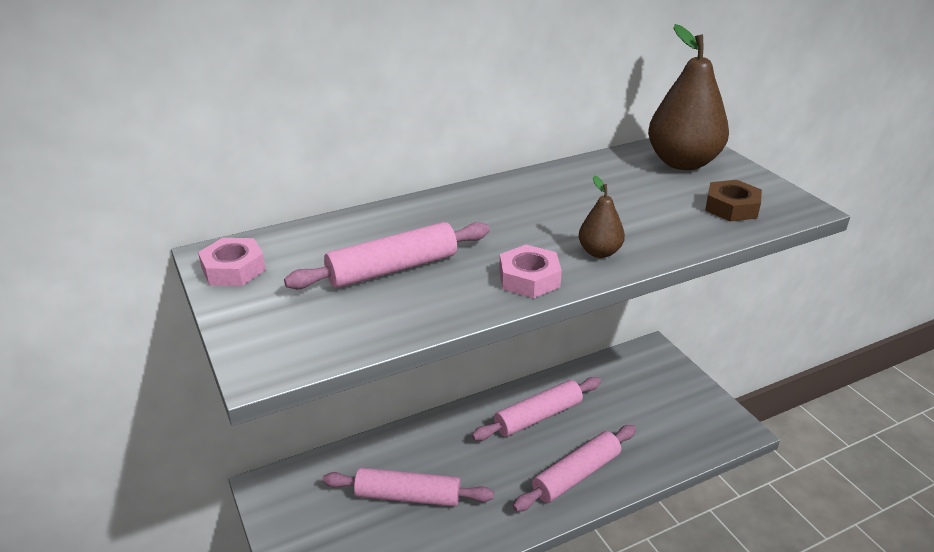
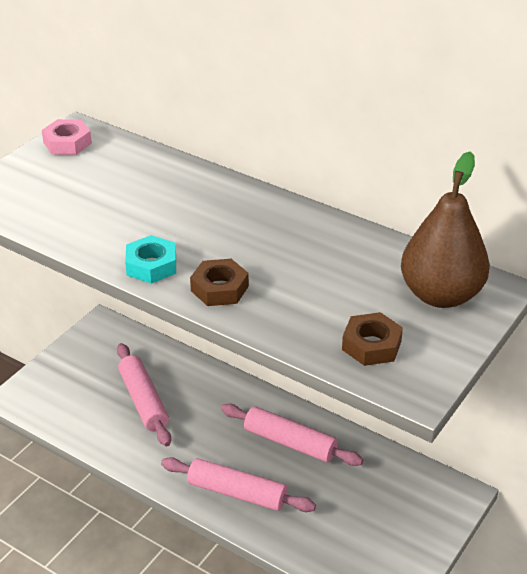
camera: 60 degrees right, 5 degrees up
(393, 269) = (116, 202): pink rolling pin -> none
(529, 278) = (151, 265): pink nut -> turquoise nut
(599, 252) = (219, 288): brown pear -> brown nut

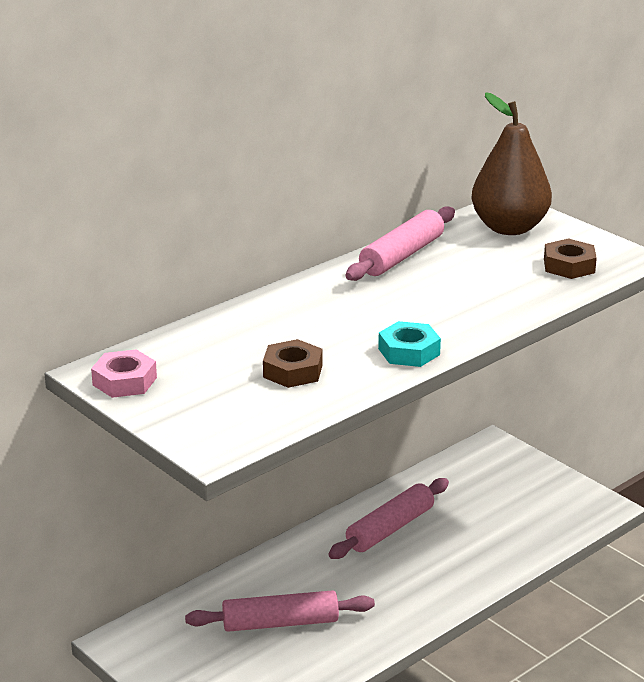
camera: 75 degrees left, 10 degrees down
(219, 288) = (462, 321): brown nut -> brown nut (293, 371)
(237, 493) = (450, 574): pink rolling pin -> pink rolling pin (402, 256)

